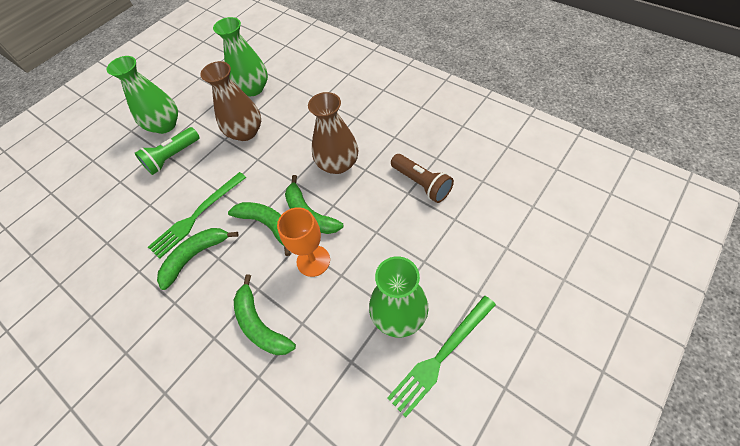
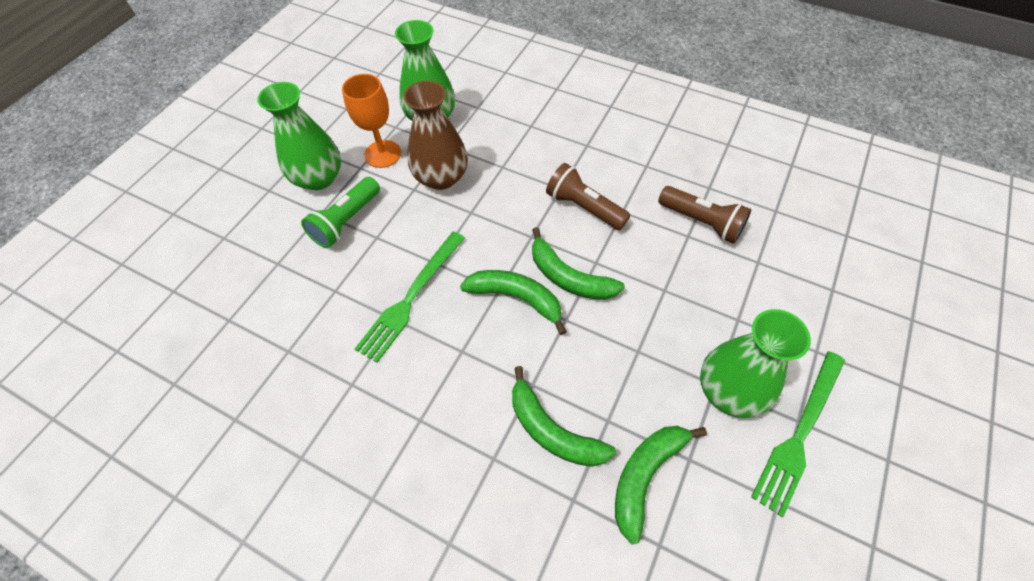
camera: 15 degrees left, 0 degrees up
(195, 256) = (428, 353): green banana -> green banana (645, 476)
(313, 261) = (595, 337): orange goblet -> orange goblet (383, 154)
(338, 164) = (584, 207): brown vase -> brown flashlight

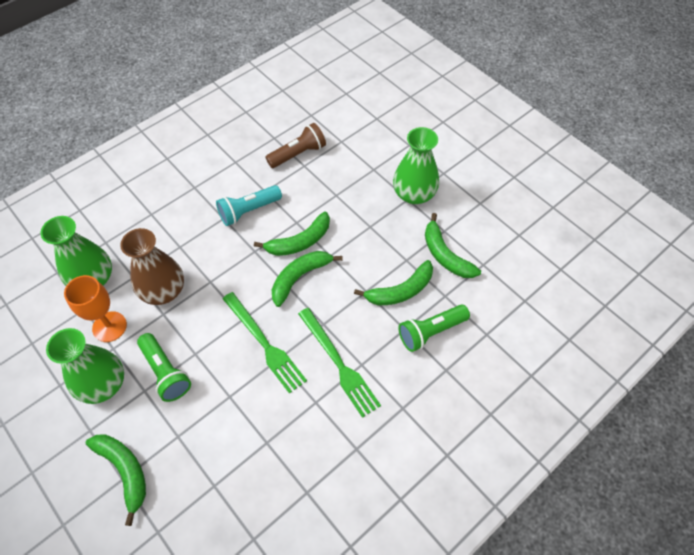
camera: 70 degrees left, 0 degrees up
(232, 235) = (124, 471): none -> green banana
(503, 498) = (431, 331): none -> green flashlight
(584, 207) = (248, 211): brown flashlight -> turquoise flashlight
(799, 433) = (450, 176): green fork -> green fork (339, 364)

